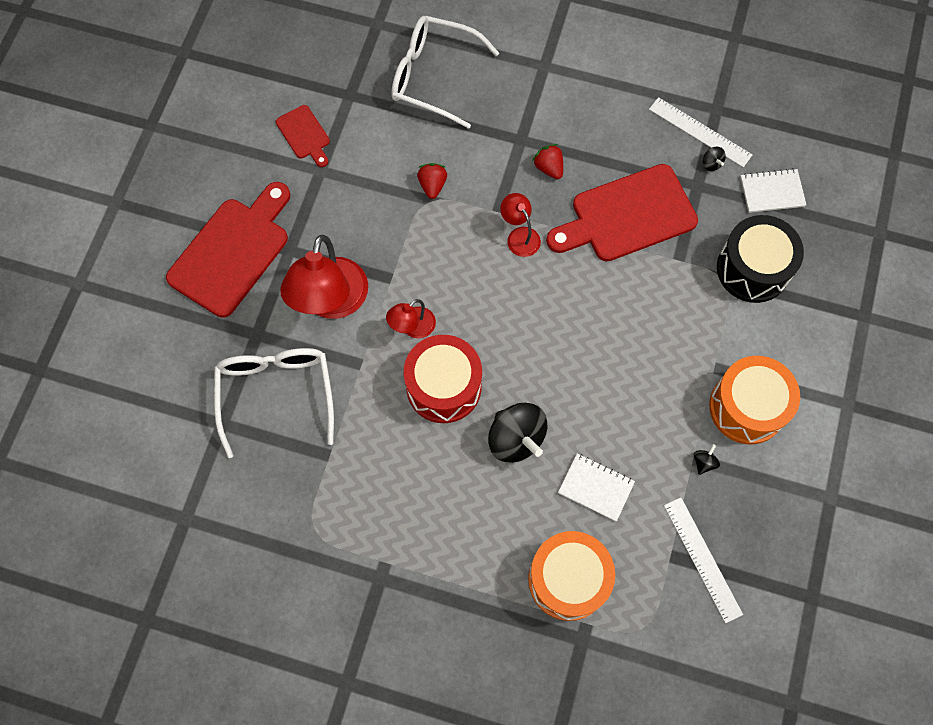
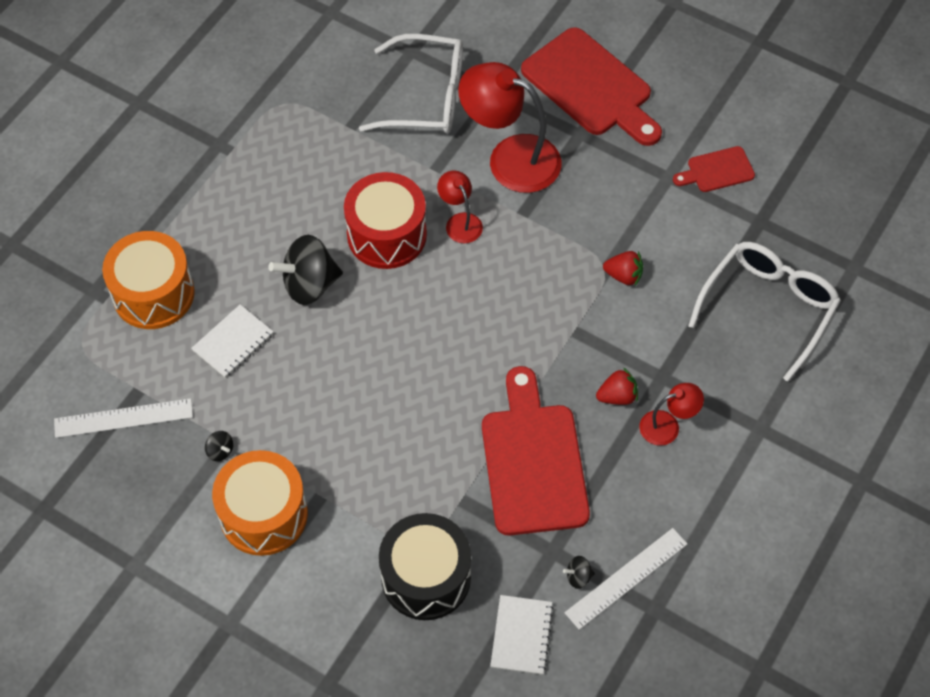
camera: 105 degrees right, 10 degrees down
(519, 236) = (538, 345): red lamp -> red lamp (667, 425)

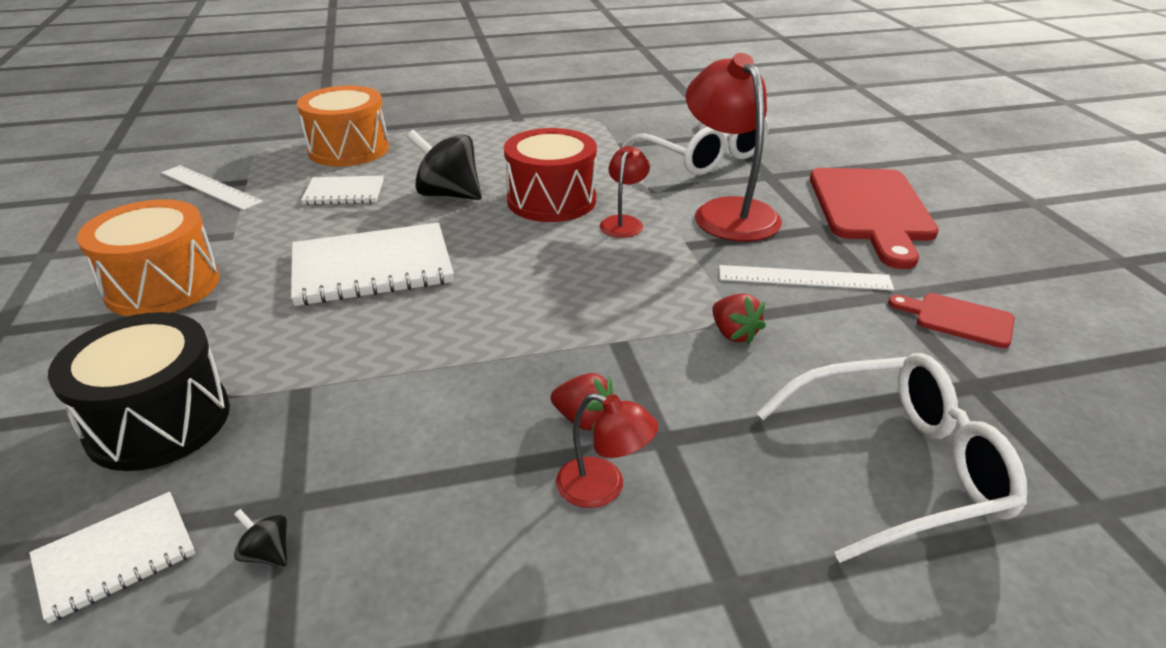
camera: 45 degrees right, 25 degrees down
(220, 451) = (219, 235): black spinning top -> none
(365, 391) = (372, 267): none -> white notebook
(533, 461) = (411, 409): red cutting board -> none
(626, 578) = (308, 609): white ruler -> white ruler (804, 278)

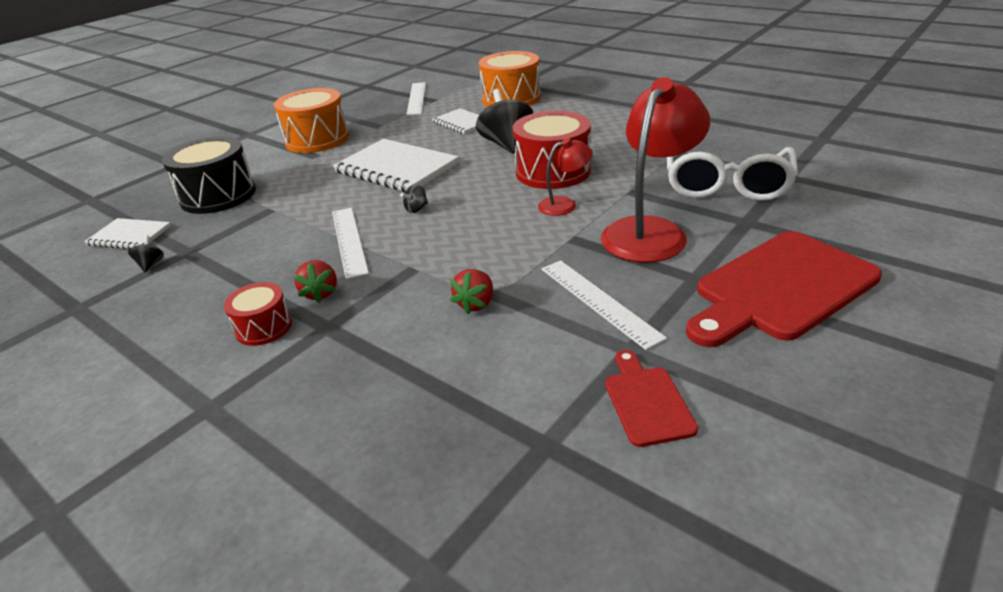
camera: 55 degrees right, 0 degrees up
(492, 359) = (349, 241): none -> white ruler
(495, 293) = (416, 209): none -> black spinning top
(603, 488) = (264, 327): red lamp -> red drum
(898, 467) = (386, 437): white glasses -> none

